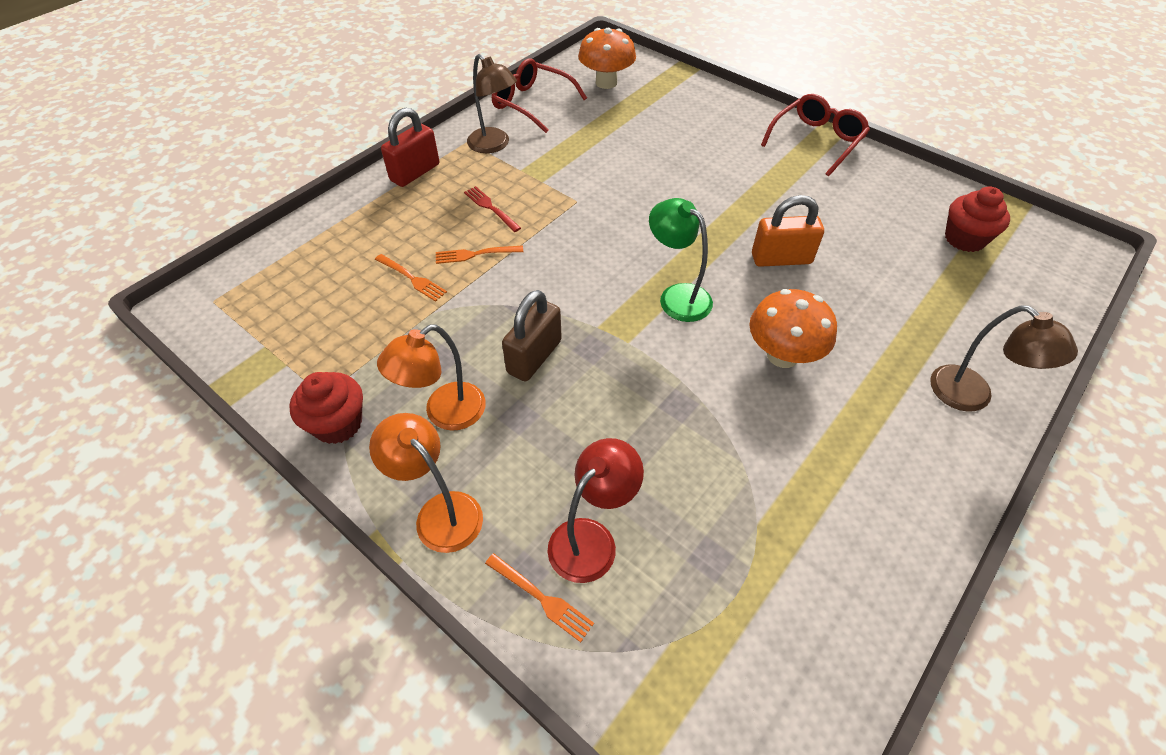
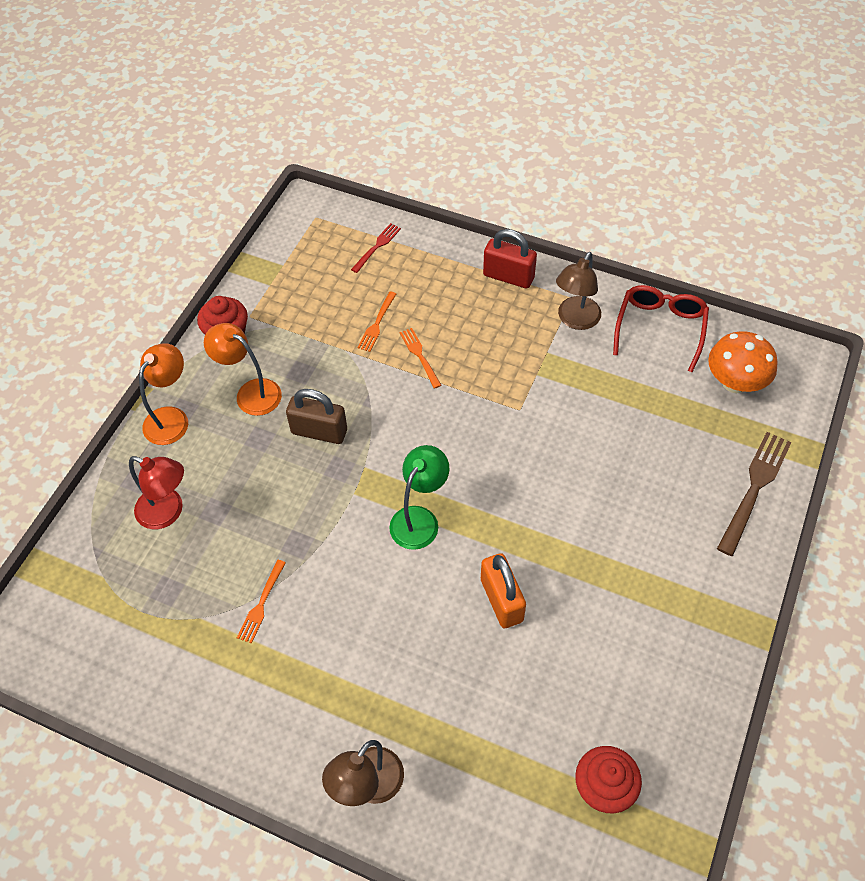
camera: 75 degrees right, 5 degrees up
(491, 208) = (483, 347): red fork -> red fork (377, 246)
(541, 598) = (121, 494): orange fork -> orange fork (261, 604)
(708, 99) = (754, 488): none -> brown fork
(782, 355) = (373, 616): orange mushroom -> none
(816, 141) = (724, 615): red glasses -> none

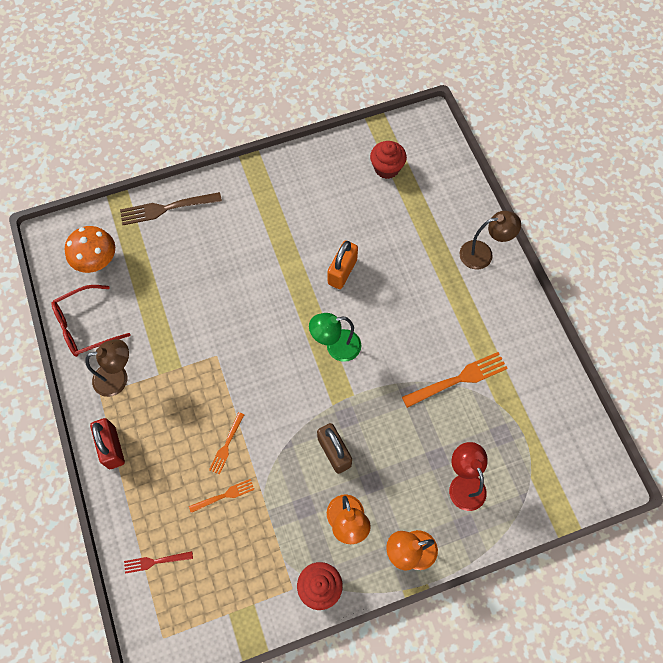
camera: 135 degrees left, 10 degrees up
(261, 604) = (458, 379): orange fork -> orange fork, size x1.77

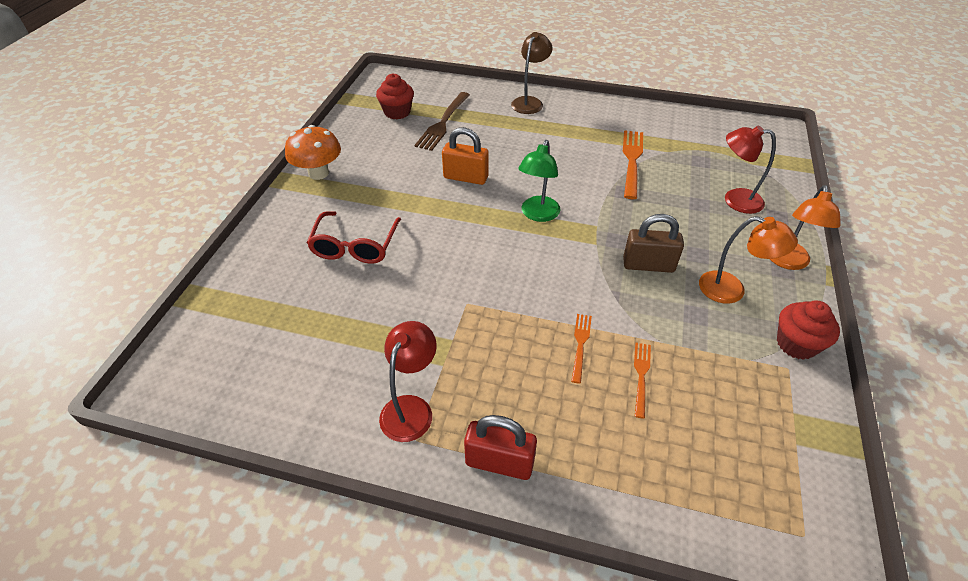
camera: 55 degrees left, 20 degrees down
(85, 326) = (309, 409): red glasses -> red glasses (355, 246)
(97, 261) = (240, 354): orange mushroom -> orange mushroom (318, 173)
(118, 378) = (411, 408): brown lamp -> red lamp
(155, 561) = (690, 490): red fork -> none
(167, 208) = (255, 262): brown fork -> brown fork (443, 123)
(226, 445) = (580, 344): orange fork -> orange fork turned 135 degrees counterclockwise
(342, 272) = (465, 177): orange padlock -> orange padlock turned 45 degrees counterclockwise

